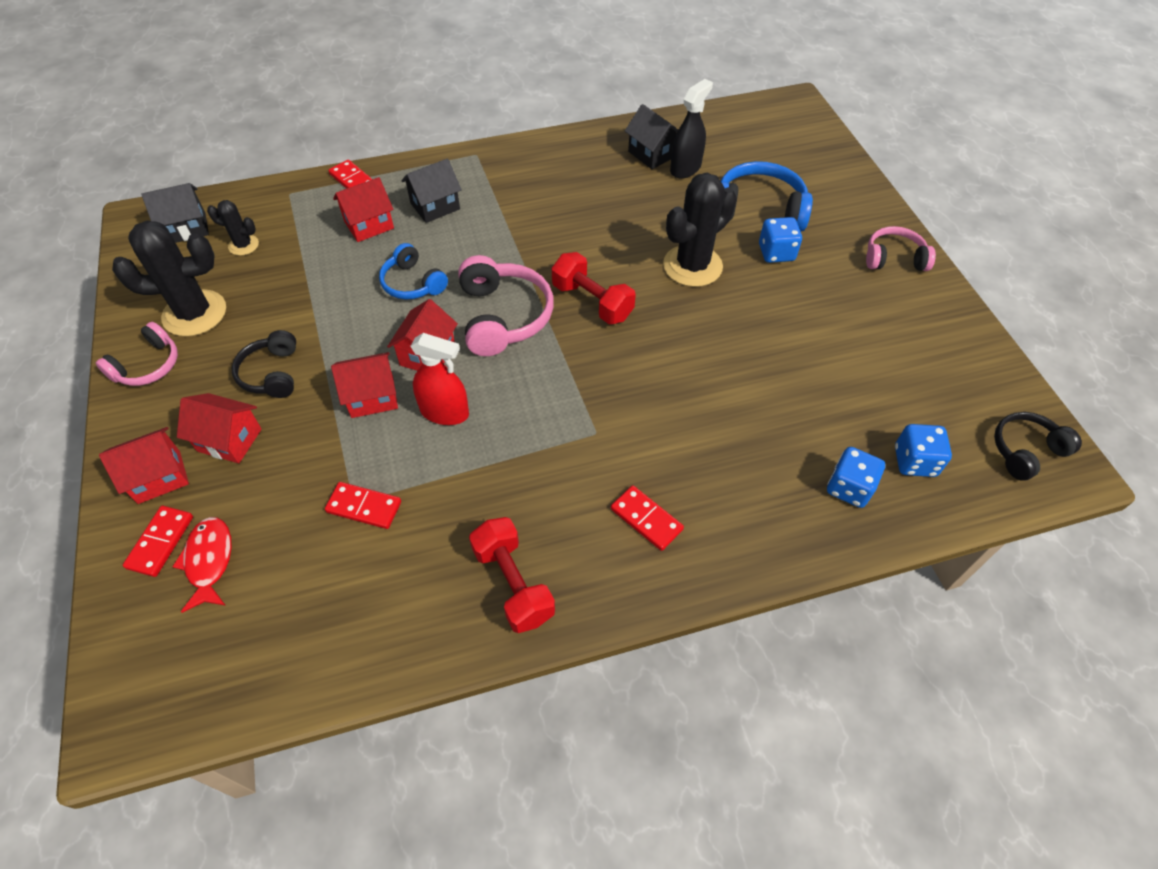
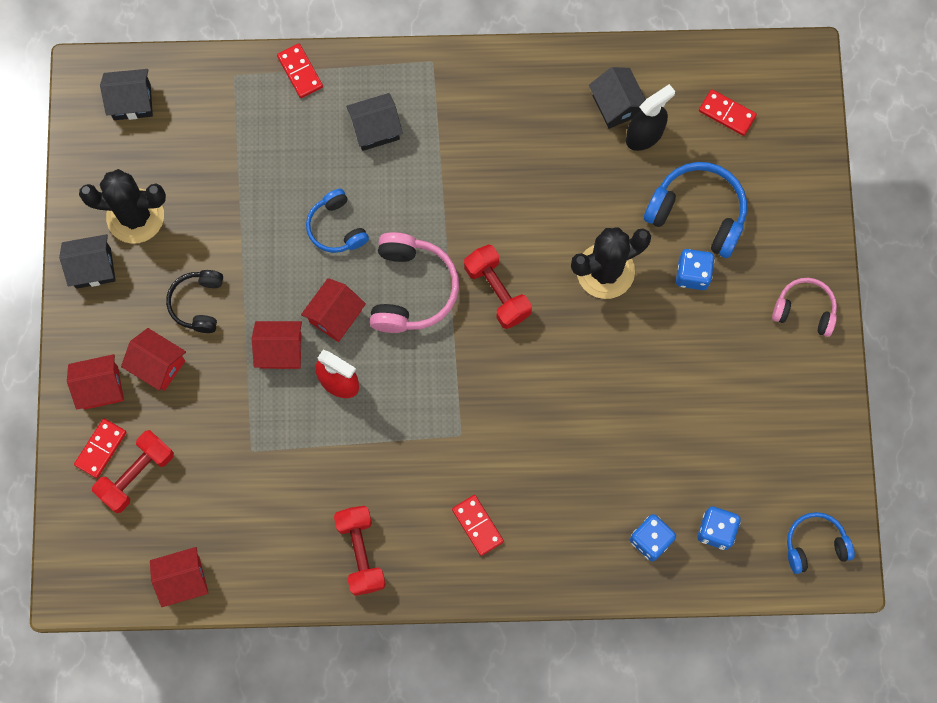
camera: 15 degrees right, 20 degrees up
(148, 365) = (93, 268): pink headphones -> black house
(209, 561) = (137, 475): red fish -> red dumbbell
(243, 245) = (184, 139): black cactus -> none
(364, 507) = (259, 457): red domino -> red domino (727, 113)
(369, 225) = (307, 140): red house -> red house (183, 580)
(1026, 451) = (815, 545): black headphones -> blue headphones

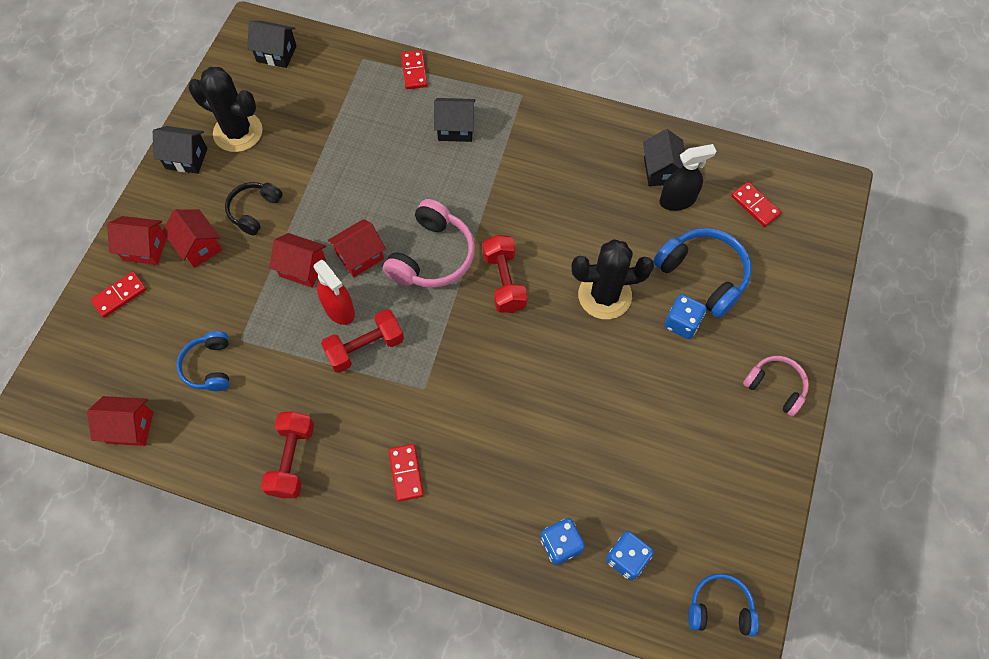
camera: 20 degrees right, 10 degrees down
(137, 475) = (137, 326): red dumbbell -> red dumbbell (365, 347)
(336, 227) = (392, 190): blue headphones -> blue headphones (209, 366)

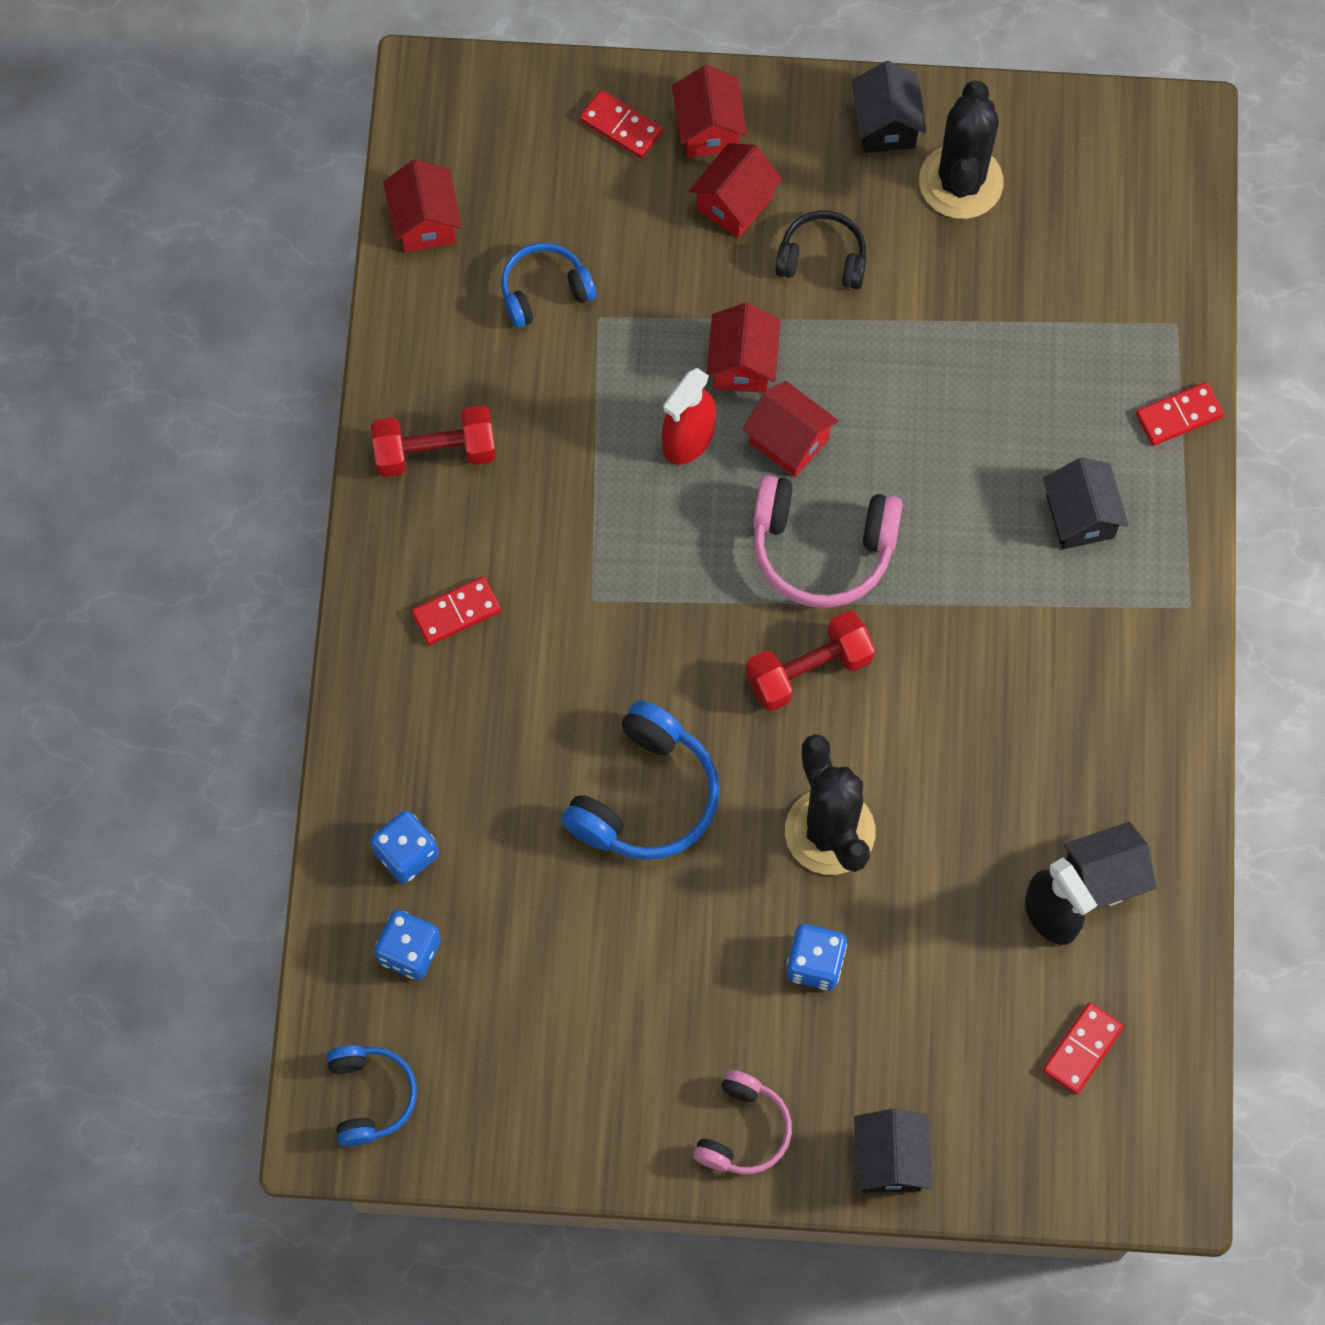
camera: 75 degrees right, 5 degrees up
(276, 54) = (1139, 184): black house -> black house (890, 1159)
(365, 347) = (635, 496): red dumbbell -> none
(703, 275) = (915, 983): blue headphones -> blue headphones (645, 796)

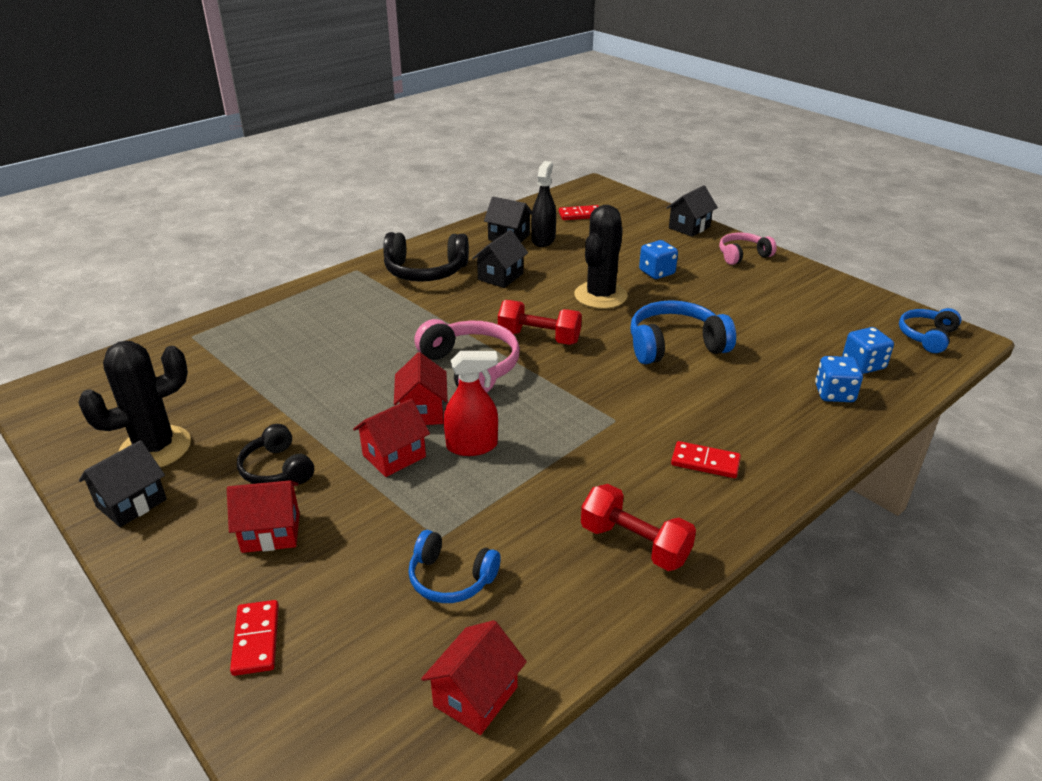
camera: 135 degrees left, 35 degrees down
(708, 129) = (213, 587): red house -> none
(1080, 516) = (346, 311): black house -> black house (500, 277)
(1102, 684) = (425, 271): none -> black headphones
(1179, 416) = (251, 312): red domino -> none

